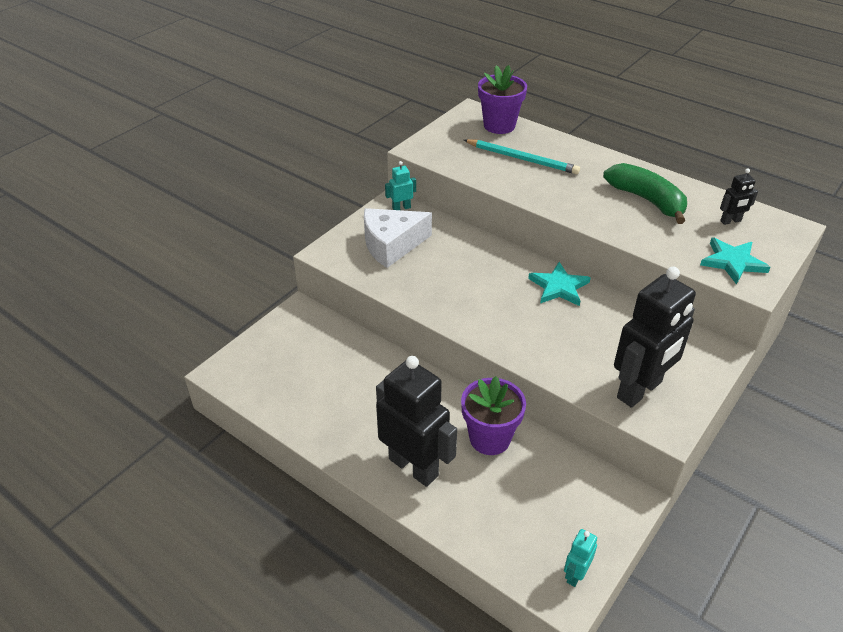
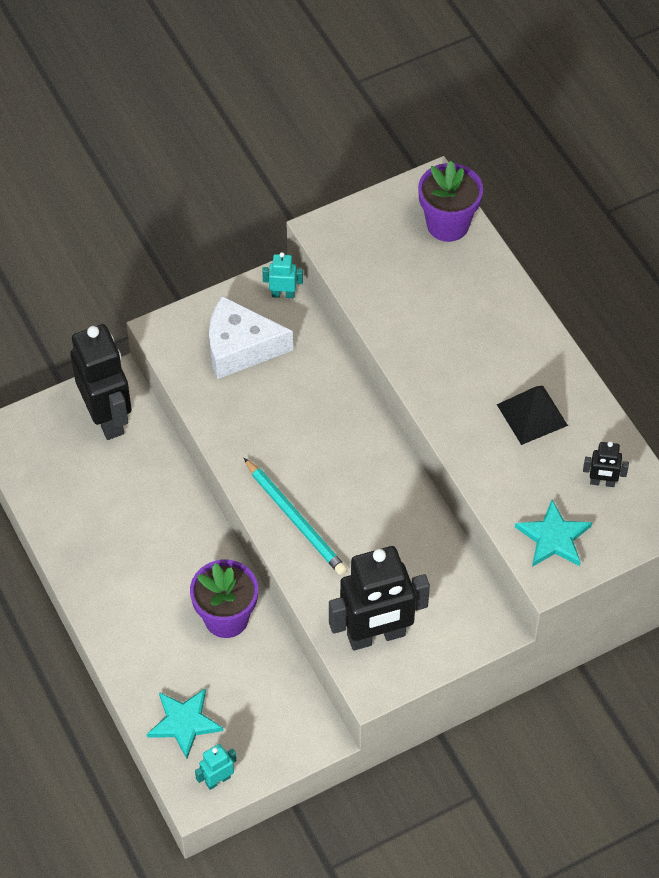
camera: 25 degrees right, 15 degrees up
(414, 467) = (136, 617): black robot -> black robot (107, 417)
(522, 159) = (436, 294): turquoise pencil -> turquoise pencil (295, 519)
(559, 287) = (385, 479): turquoise star -> turquoise star (184, 722)
(647, 200) = (532, 415): green banana -> black pyramid

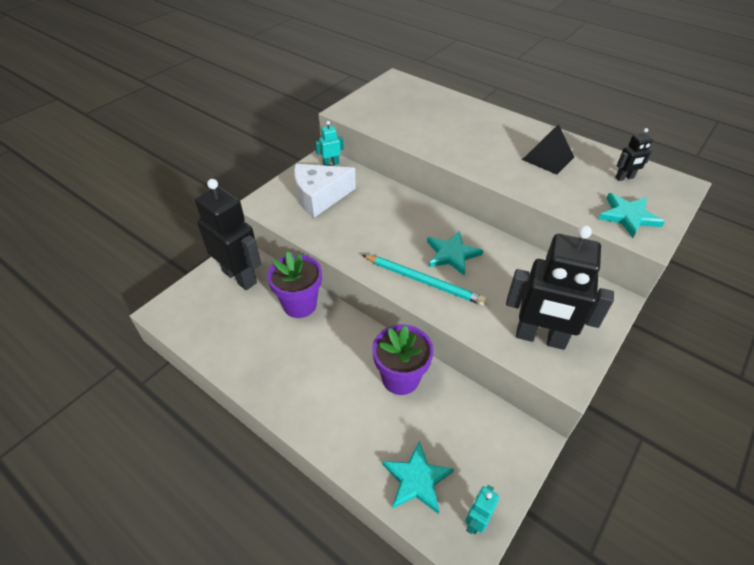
camera: 25 degrees left, 10 degrees down
(351, 496) = (452, 254): none -> turquoise star
(376, 636) = (540, 338): black robot -> black robot turned 60 degrees clockwise
(448, 224) = (418, 91): purple flower pot -> purple flower pot (300, 304)

